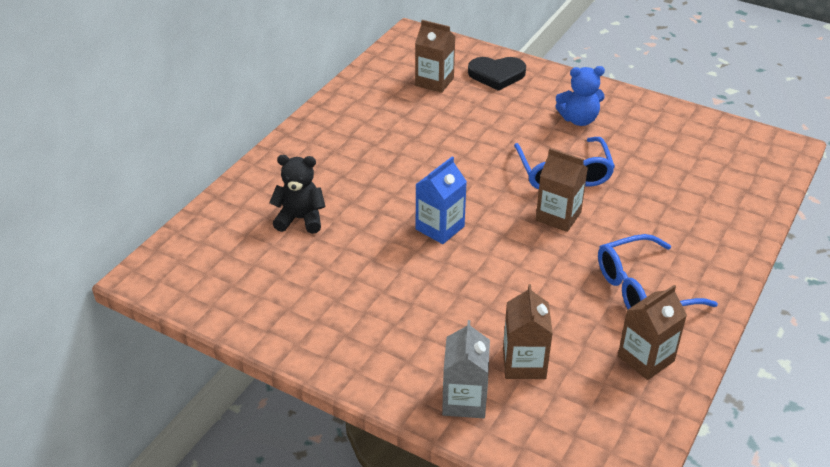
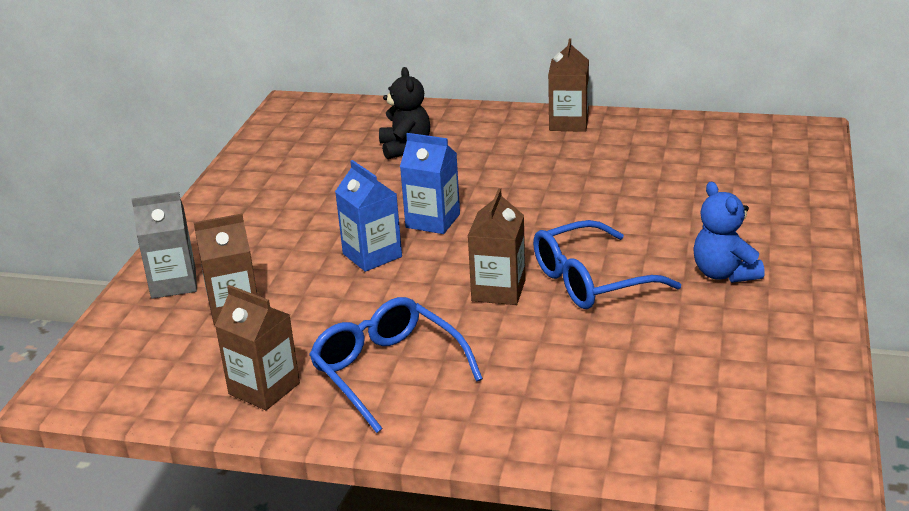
camera: 75 degrees right, 10 degrees down
(434, 82) = (716, 163): brown carton -> brown carton (569, 123)
(477, 270) = (372, 255): none -> blue carton
(497, 75) = (774, 199): black heart -> none

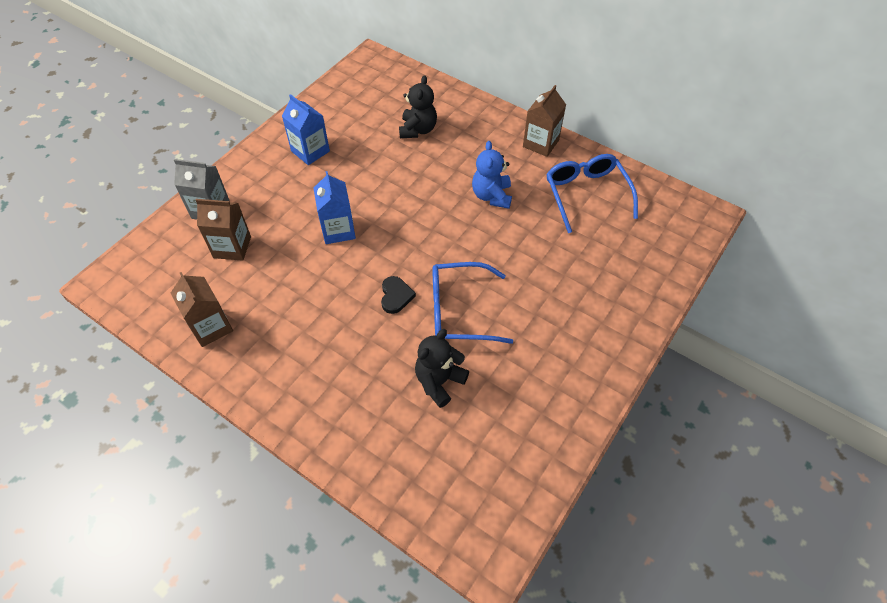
camera: 20 degrees right, 25 degrees up
(387, 371) = (288, 342): blue glasses -> blue glasses (586, 194)
(433, 221) = (394, 211): blue carton -> blue carton (310, 151)
(498, 290) = (396, 296): brown carton -> black heart
(619, 346) = (439, 381): none -> black teddy bear
(724, 273) = (550, 340): blue teddy bear -> blue teddy bear (491, 196)

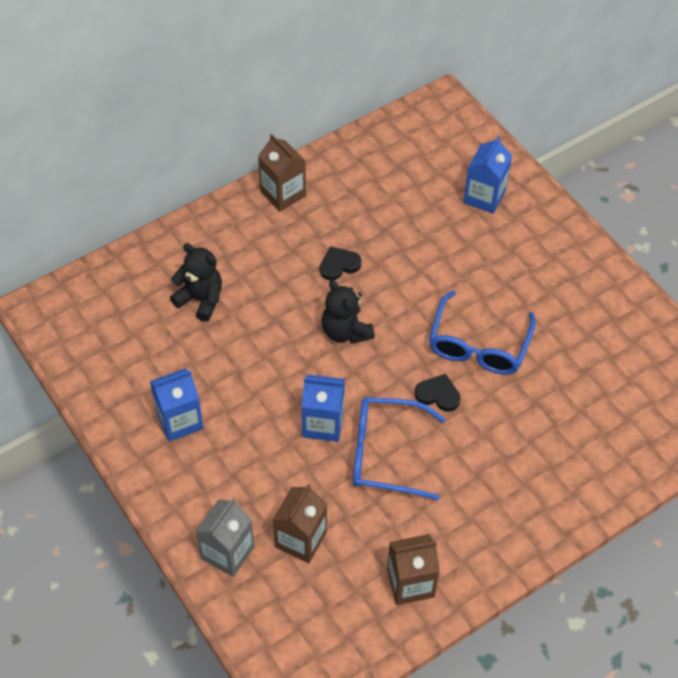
camera: 70 degrees left, 0 degrees up
(439, 381) = (554, 388): black teddy bear -> black teddy bear (345, 331)
(491, 196) = (339, 265): blue teddy bear -> black heart
(586, 194) = (375, 184): blue glasses -> blue glasses (385, 454)
(622, 271) = (484, 197): none -> blue carton

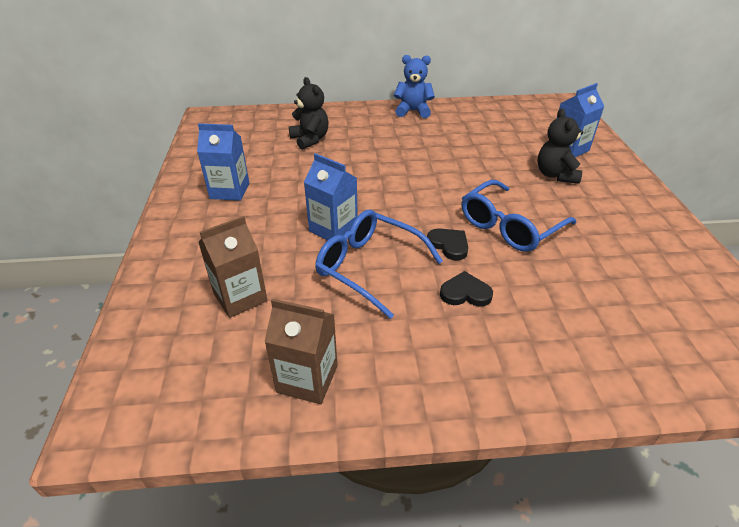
camera: 30 degrees right, 15 degrees down
(227, 552) = (173, 281): grey carton -> none
(283, 194) = (413, 111): brown carton -> blue teddy bear
(339, 265) = (424, 151): black heart -> black heart (465, 293)
(345, 331) = (399, 184): black teddy bear -> black teddy bear (555, 175)

